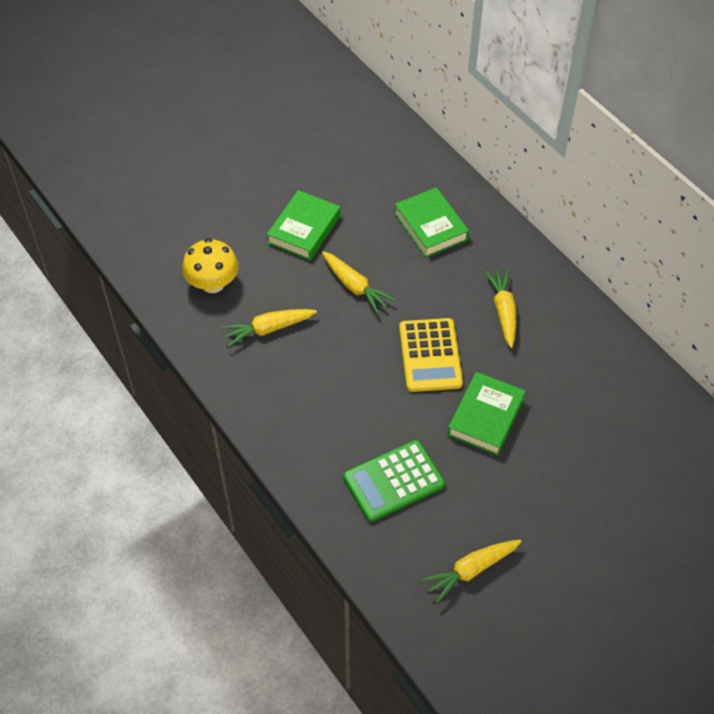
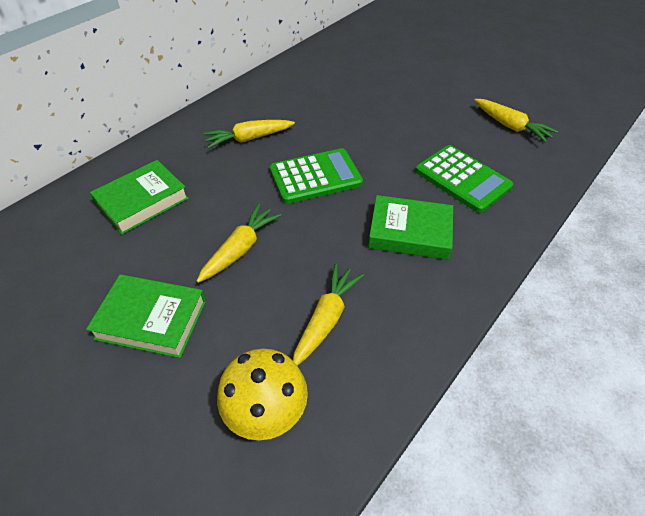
camera: 105 degrees left, 5 degrees down
(268, 329) = (326, 319): yellow carrot -> yellow carrot turned 120 degrees counterclockwise
(430, 355) = (315, 177): yellow calculator -> green calculator
(485, 417) = (368, 135): green book -> green book (409, 232)

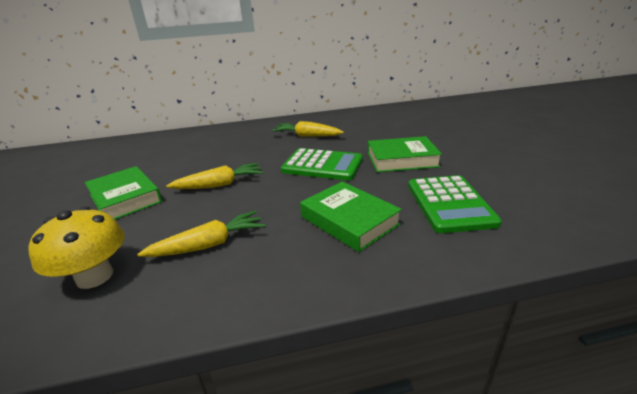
camera: 40 degrees right, 20 degrees down
(142, 201) = (207, 146): green book -> green book (402, 159)
(510, 126) = (555, 184): yellow carrot -> none

